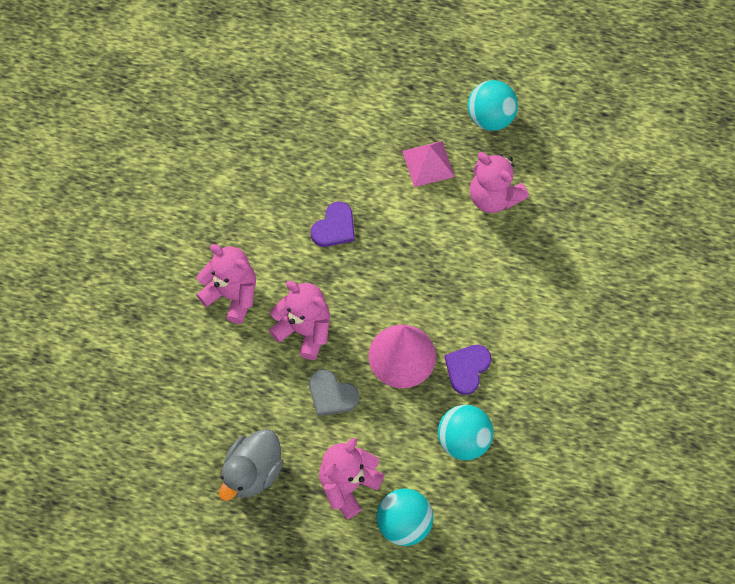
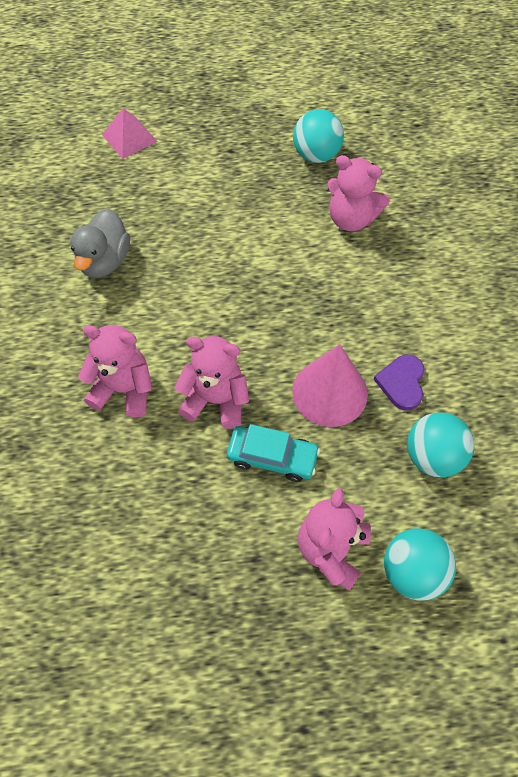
camera: 20 degrees left, 5 degrees down
(253, 472) = (217, 575): grey duck -> grey duck (104, 261)
(331, 394) = (272, 457): grey heart -> turquoise car
(334, 227) = (207, 291): purple heart -> none
(428, 164) = (275, 209): pink pyramid -> pink pyramid (129, 138)

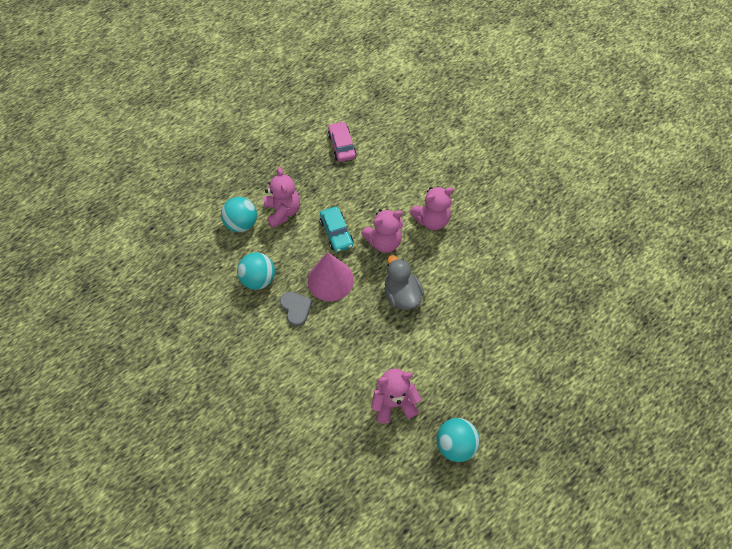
camera: 145 degrees right, 0 degrees up
(104, 261) = (508, 277): grey duck -> grey duck (401, 295)
(129, 138) = (584, 371): pink pyramid -> none
(143, 621) = (342, 146): none -> pink car
(272, 457) = (336, 233): turquoise car -> turquoise car turned 90 degrees counterclockwise
(402, 383) = (296, 308): purple heart -> grey heart

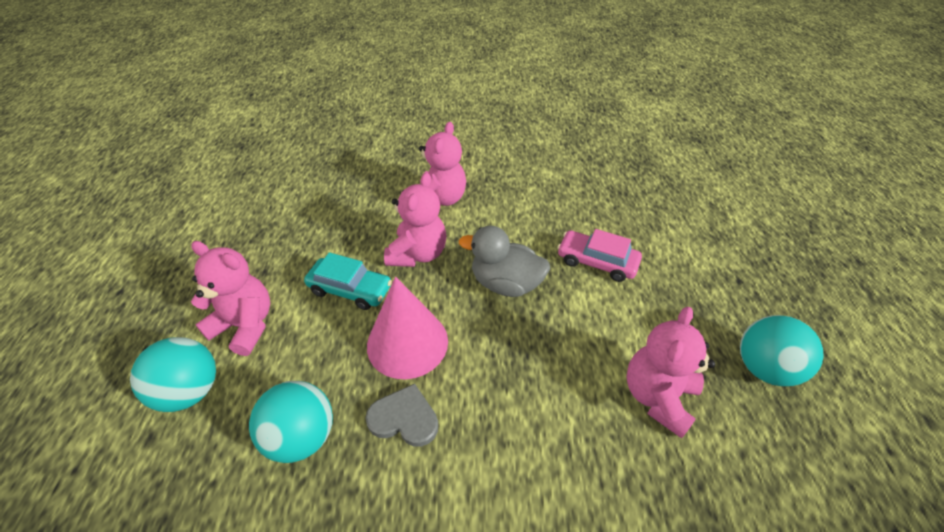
camera: 50 degrees left, 15 degrees down
(342, 146) = (251, 208): pink car -> pink car (596, 262)

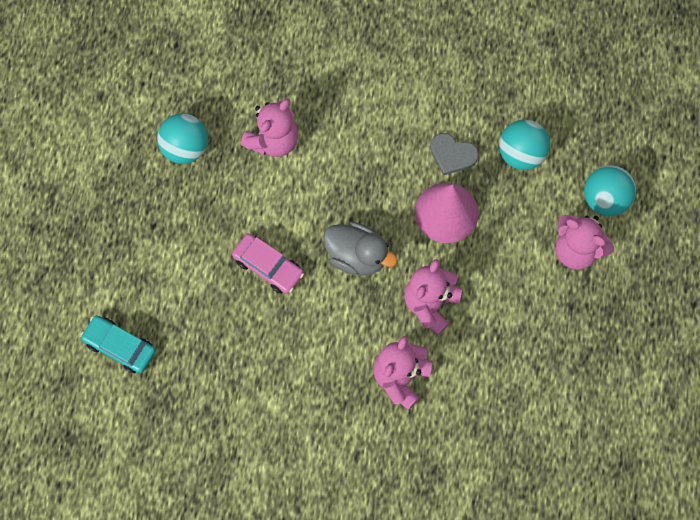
camera: 170 degrees left, 25 degrees up
(350, 289) = (492, 272): turquoise car -> turquoise car (120, 346)

